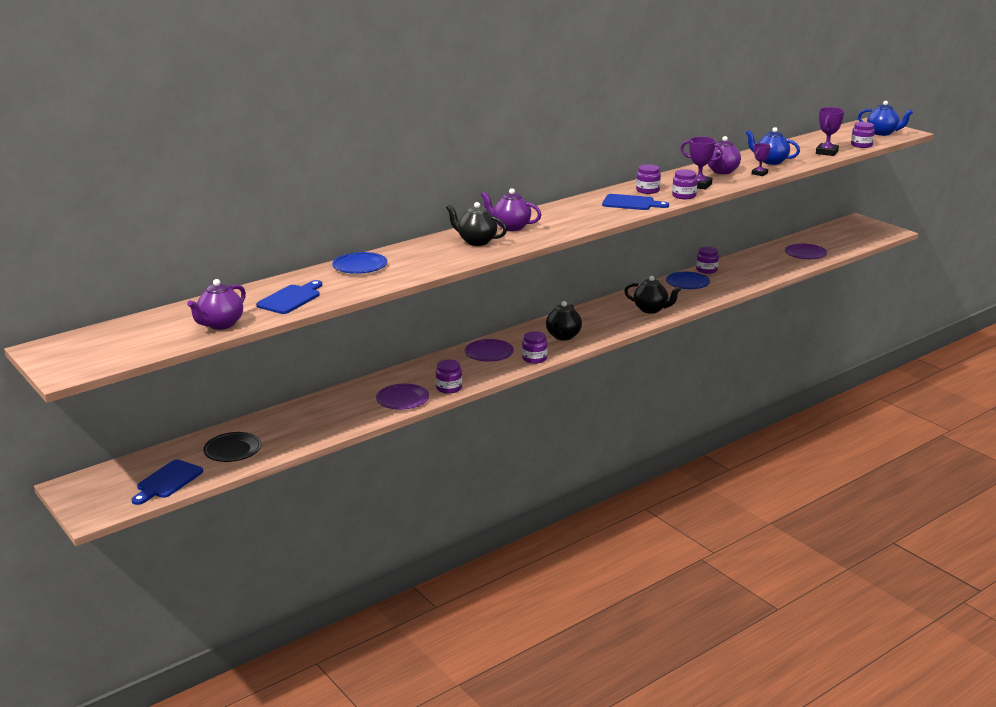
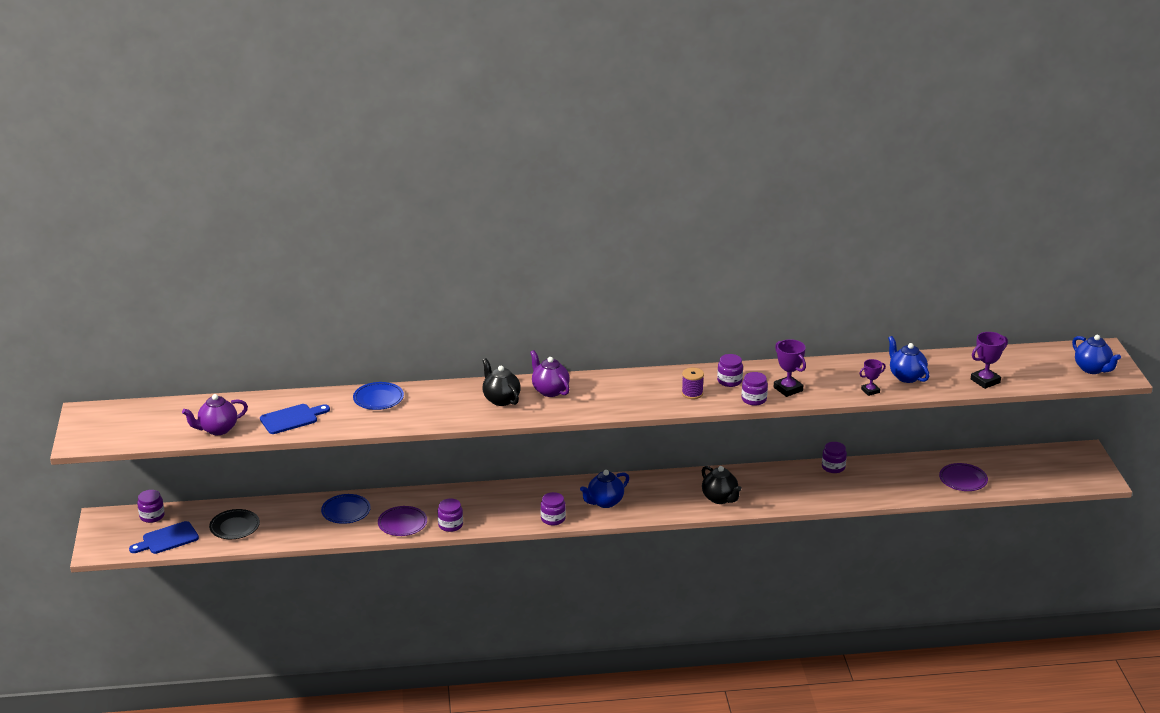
camera: 30 degrees right, 5 degrees up
(489, 353) = (521, 499): purple plate -> none
(563, 336) = (605, 502): black teapot -> blue teapot
(631, 203) = (692, 393): blue cutting board -> purple spool
(687, 283) = (793, 478): blue plate -> blue plate (346, 511)
(722, 171) = (837, 376): purple teapot -> none
(861, 145) = (1039, 381): purple jar -> purple jar (152, 516)

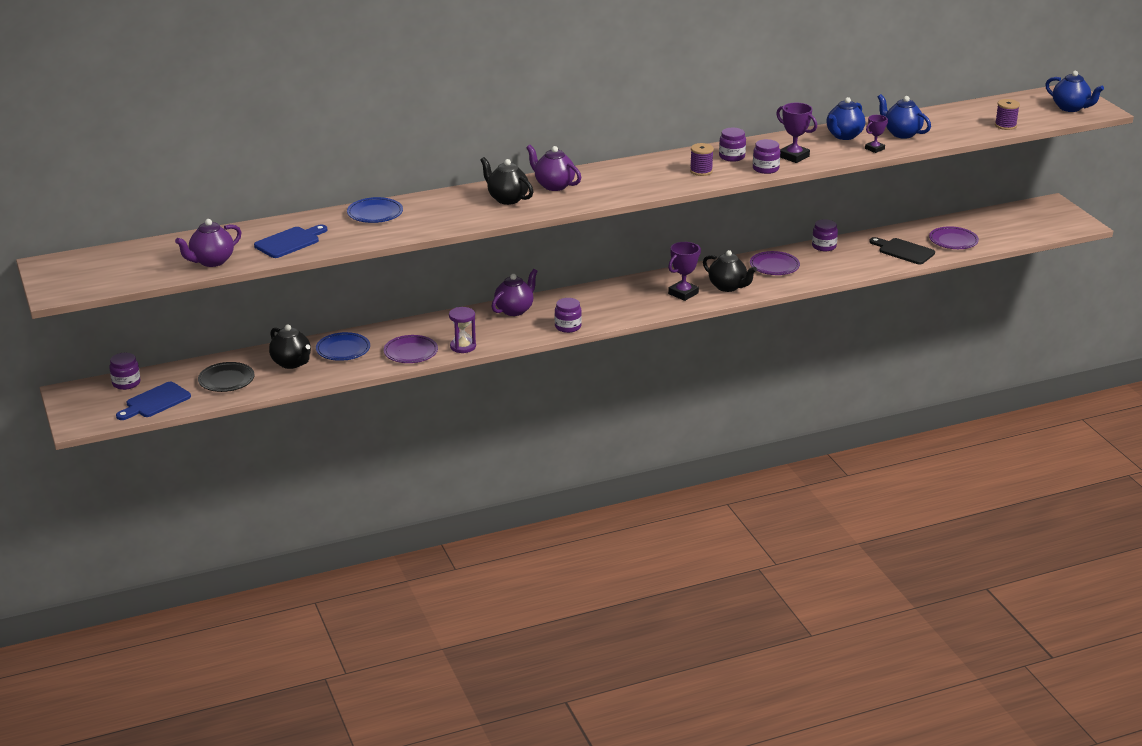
camera: 15 degrees left, 0 degrees up
(296, 518) = (292, 363): none -> black teapot
(450, 525) = (463, 346): purple jar -> purple hourglass
(514, 493) = (514, 310): none -> purple teapot
(605, 502) = (613, 305): blue teapot -> blue teapot (844, 136)
(775, 482) = (774, 266): none -> purple plate
(908, 484) = (904, 251): none -> black cutting board
(985, 381) = (978, 128): purple trophy -> purple trophy (683, 293)
(1014, 381) = (1005, 125): none -> purple spool

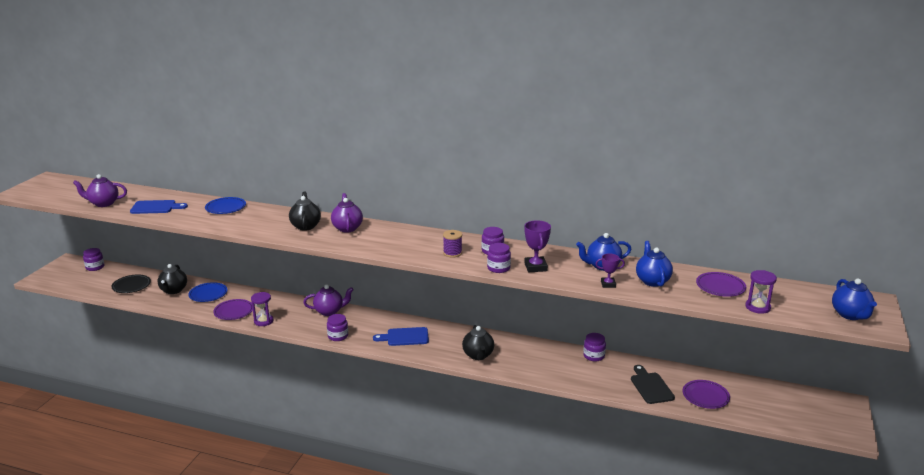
camera: 40 degrees right, 5 degrees down
(155, 401) = (85, 283): blue cutting board -> blue cutting board (405, 337)
(683, 293) = (442, 346): purple trophy -> none
(774, 266) = (534, 355): purple plate -> purple plate (720, 287)
(1005, 125) = (757, 307): purple spool -> purple hourglass

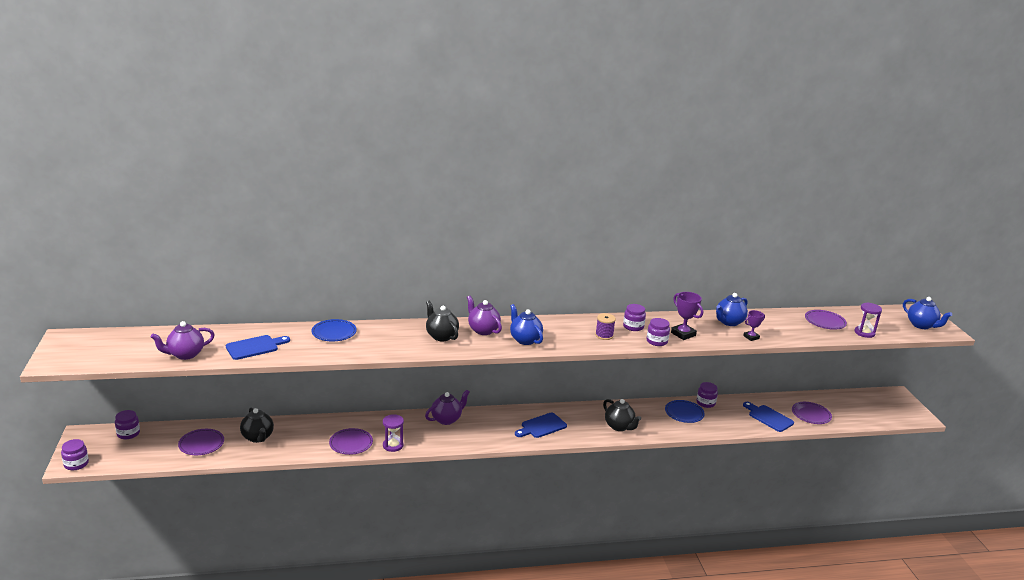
camera: 30 degrees left, 0 degrees up
(131, 286) = (201, 444): black plate -> purple plate
(208, 294) = (302, 432): blue plate -> blue plate (684, 413)
(338, 336) = (481, 441): purple jar -> purple jar (76, 464)
(651, 386) = (769, 417): black cutting board -> blue cutting board
(652, 281) = (776, 327): blue teapot -> blue teapot (525, 340)

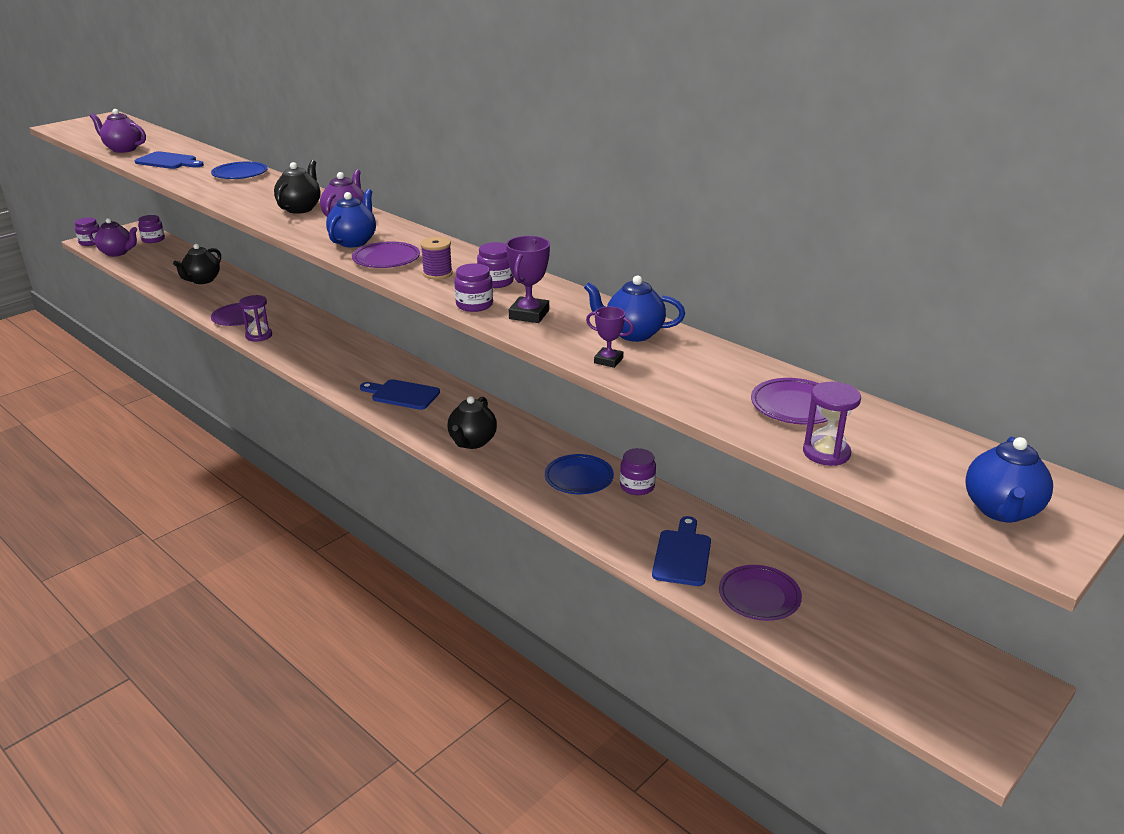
camera: 55 degrees right, 5 degrees up
(201, 444) = (166, 266): purple plate -> purple plate (386, 259)
(447, 419) = (344, 342): purple teapot -> purple teapot (117, 253)

